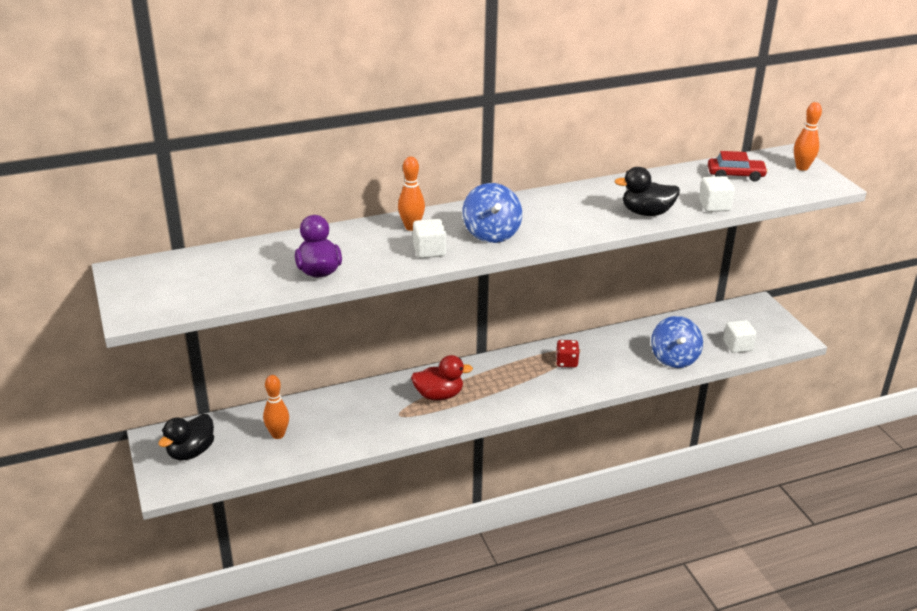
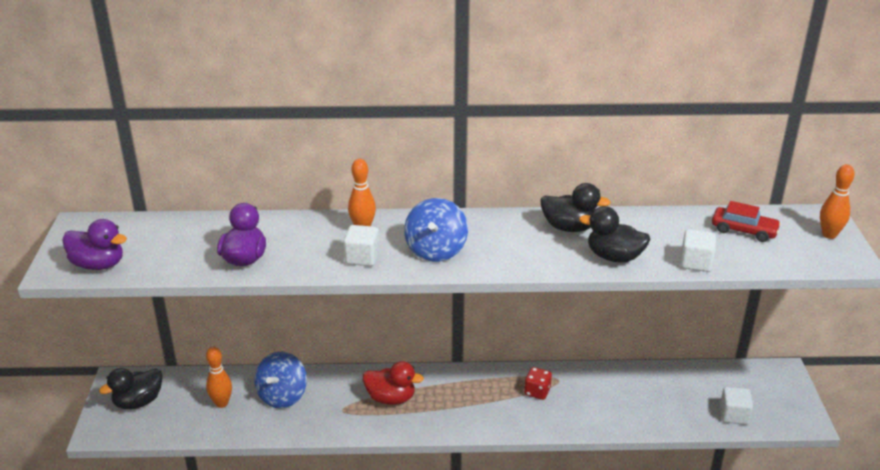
camera: 20 degrees right, 0 degrees up
(175, 302) = (98, 265): none -> purple duck
(593, 196) = (569, 227): none -> black duck
(674, 358) = (654, 413): blue spinning top -> blue spinning top (282, 396)

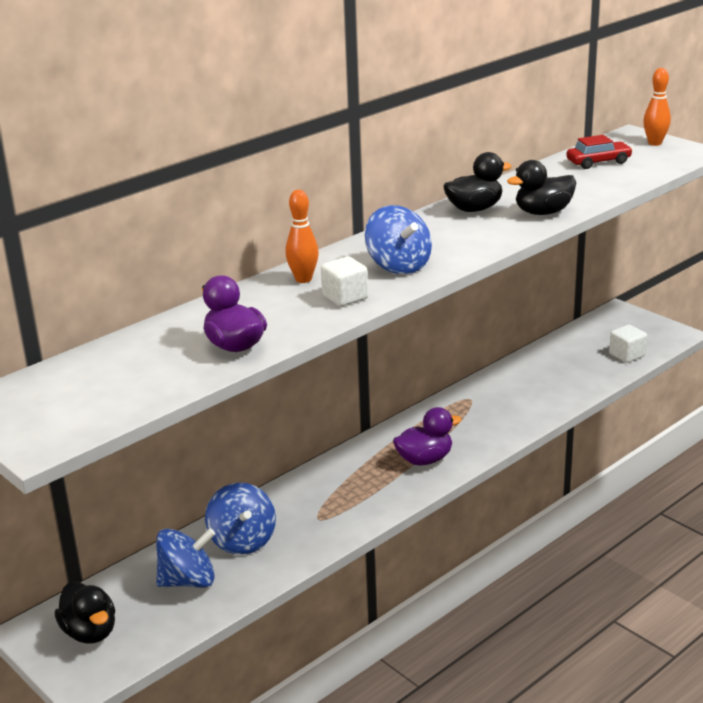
camera: 40 degrees left, 5 degrees down
(98, 265) = (82, 419): purple duck -> purple duck (424, 460)
(138, 402) = (90, 632): black duck -> black duck turned 45 degrees counterclockwise
(222, 403) = (188, 581): orange bowling pin -> blue spinning top
(391, 398) = (350, 486): red duck -> none
(537, 392) = (465, 415): red dice -> none
(695, 262) = (604, 192): white cube -> none

